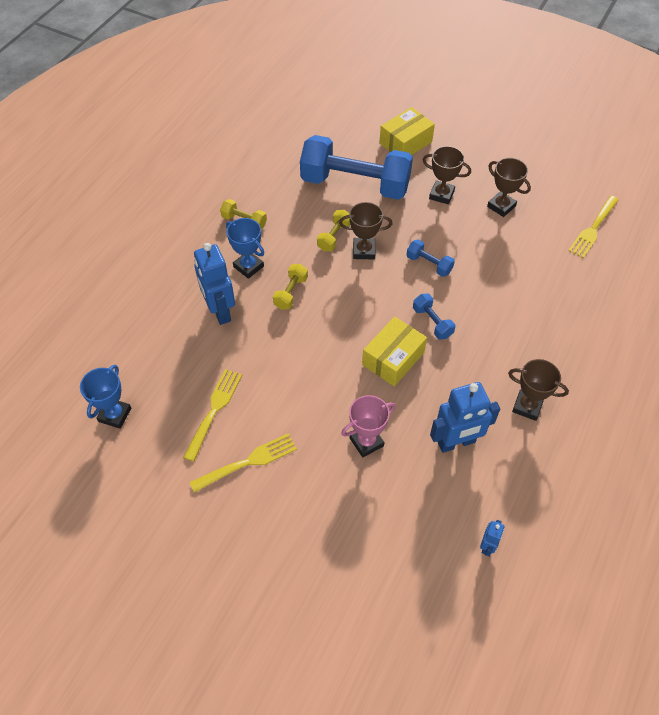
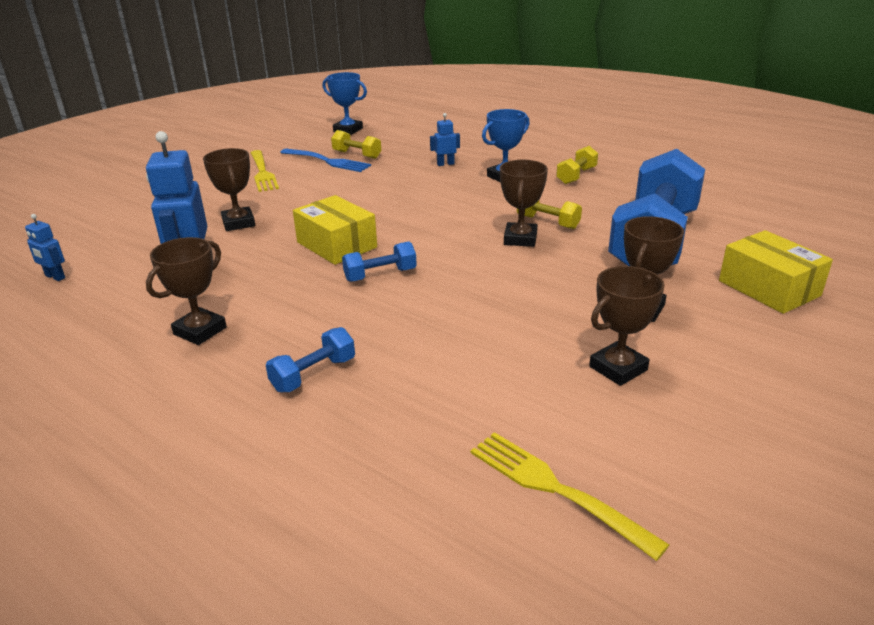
camera: 100 degrees right, 25 degrees down
(214, 411) = (327, 161): yellow fork -> blue fork
(219, 311) = (445, 164): blue robot -> blue robot, size x0.48
(291, 293) = (460, 195): yellow dumbbell -> yellow dumbbell (357, 155)
(366, 442) = (238, 223): pink trophy -> brown trophy
(429, 264) = (487, 283): blue dumbbell -> blue dumbbell (313, 374)

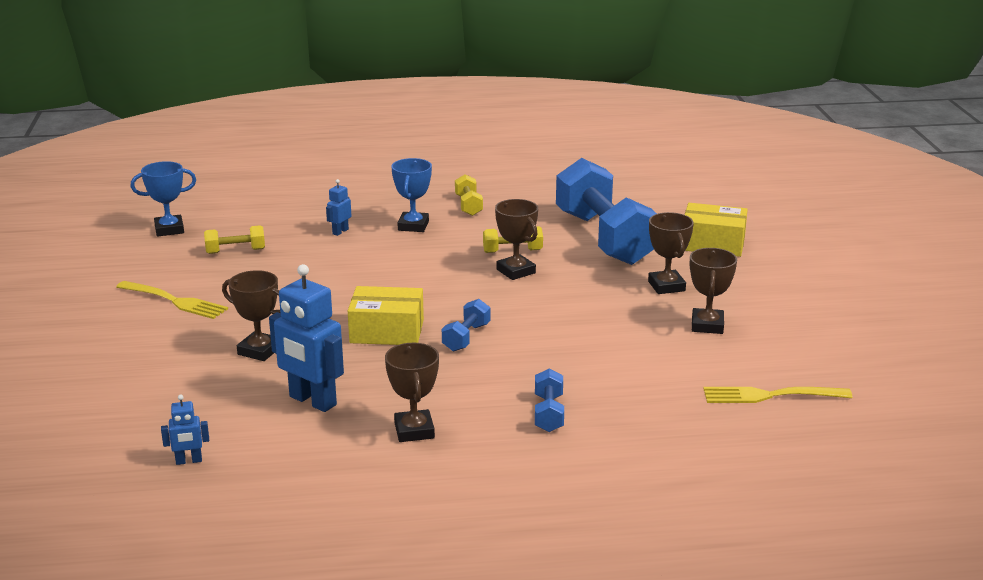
camera: 45 degrees left, 5 degrees down
(327, 161) = (218, 267): blue fork -> none

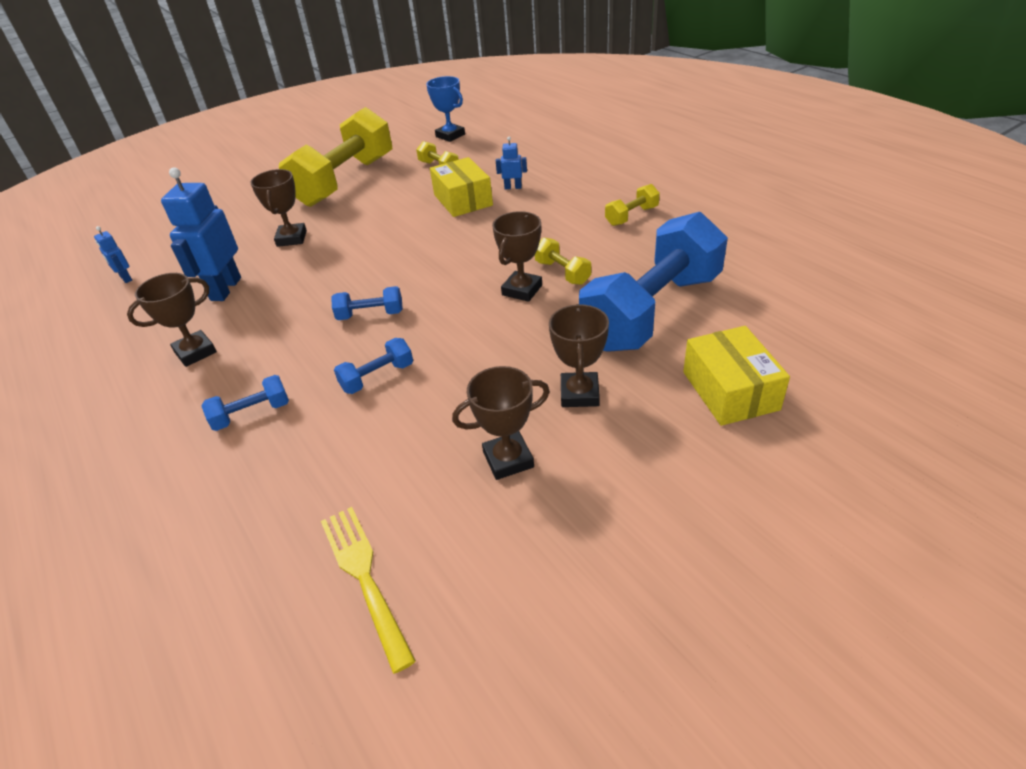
camera: 65 degrees right, 15 degrees up
(174, 301) = (345, 181): yellow fork -> yellow dumbbell
(387, 331) = (355, 274): yellow box -> yellow box (463, 200)
(413, 226) = (559, 210): blue trophy -> none
(562, 351) = (377, 377): none -> blue dumbbell
(666, 286) = (579, 394): brown trophy -> brown trophy turned 45 degrees counterclockwise

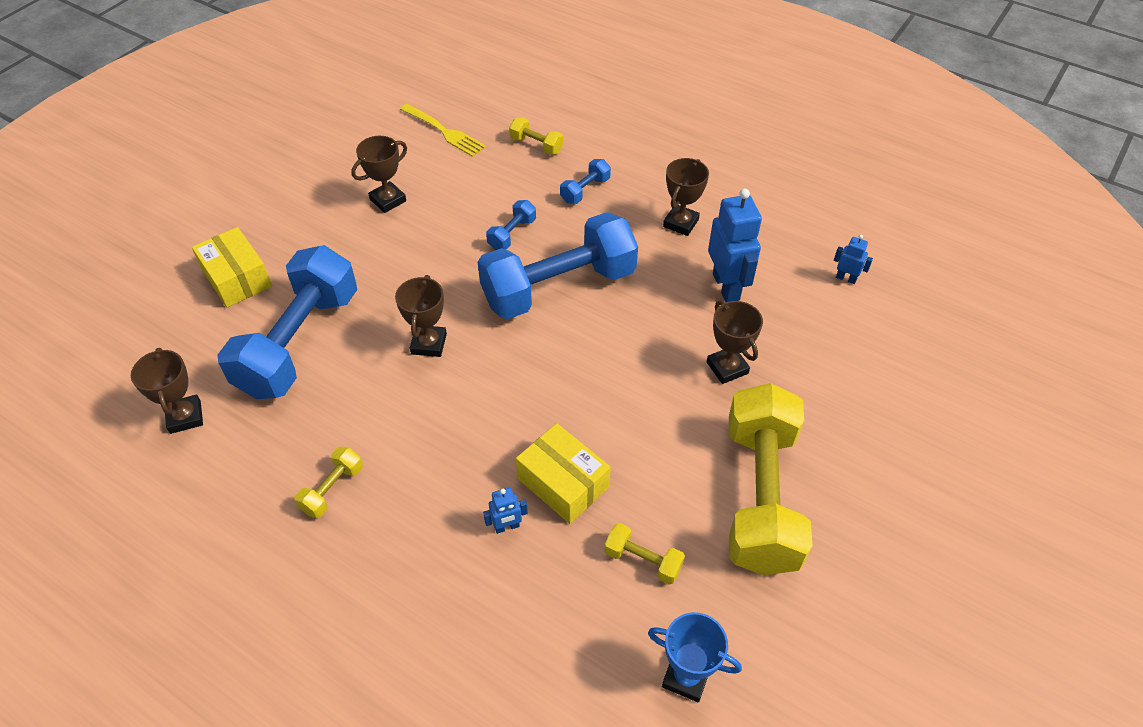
camera: 155 degrees right, 10 degrees up
(370, 315) = (559, 287): blue dumbbell -> blue dumbbell, size x2.45
(562, 272) = (395, 375): yellow dumbbell -> yellow dumbbell (536, 145)
(579, 394) = (350, 253): brown trophy -> brown trophy (185, 417)

